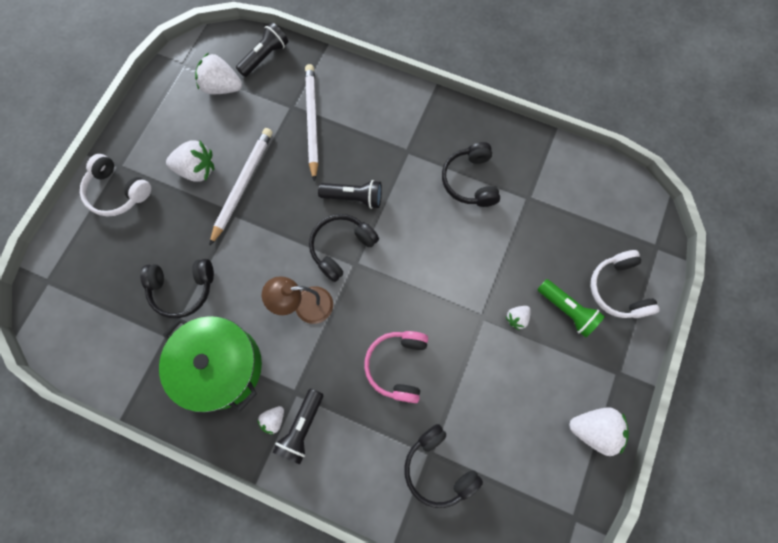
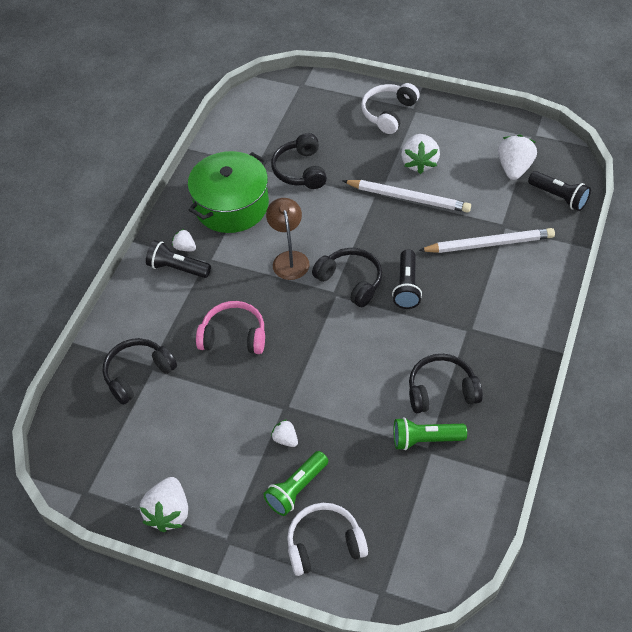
camera: 90 degrees right, 20 degrees down
(518, 199) = (425, 439): none -> green flashlight

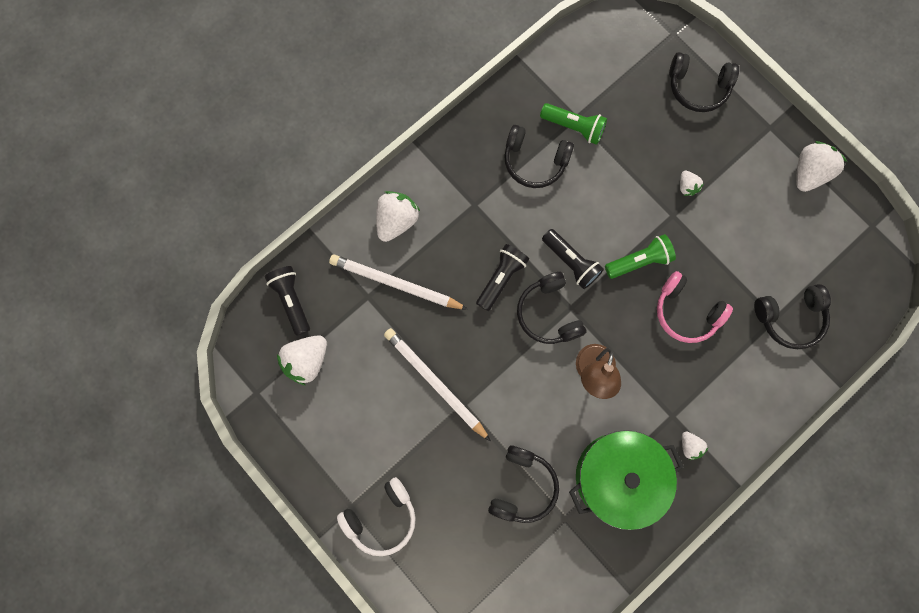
camera: 155 degrees left, 25 degrees up
(177, 268) = (707, 422): black flashlight -> black flashlight (571, 262)
(296, 489) = (698, 140): green flashlight -> green flashlight (639, 261)
(324, 544) = (697, 88): white headphones -> black headphones
(419, 163) = (395, 424): white strawberry -> white strawberry (397, 221)

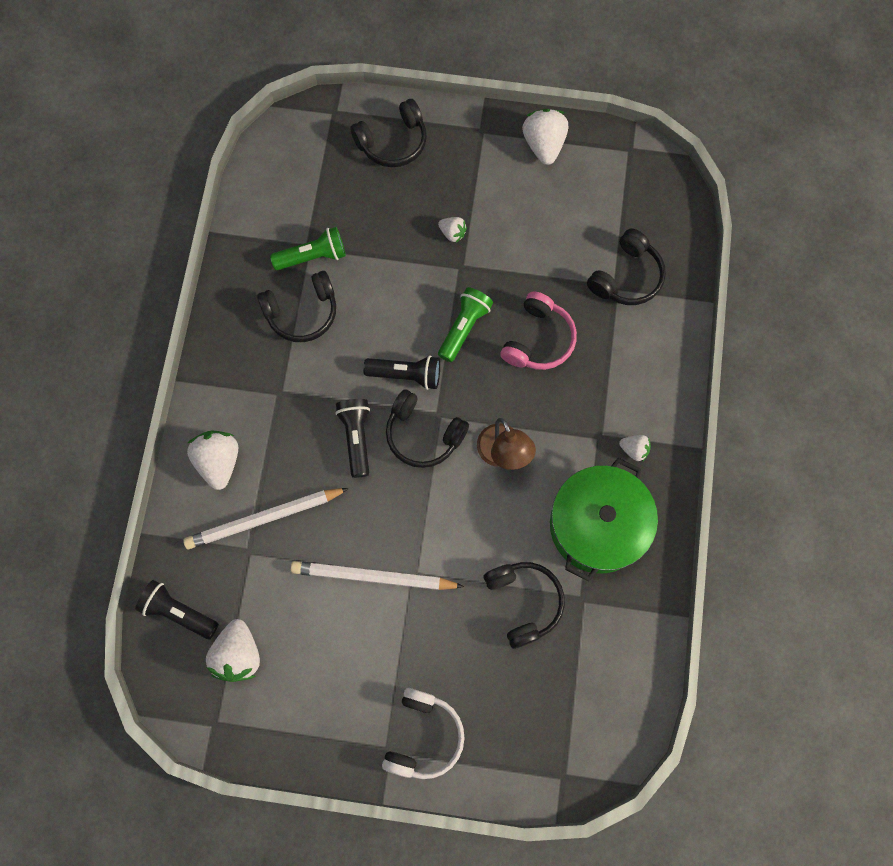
camera: 40 degrees left, 5 degrees down
(686, 312) = (538, 340): pink headphones -> pink headphones turned 60 degrees counterclockwise

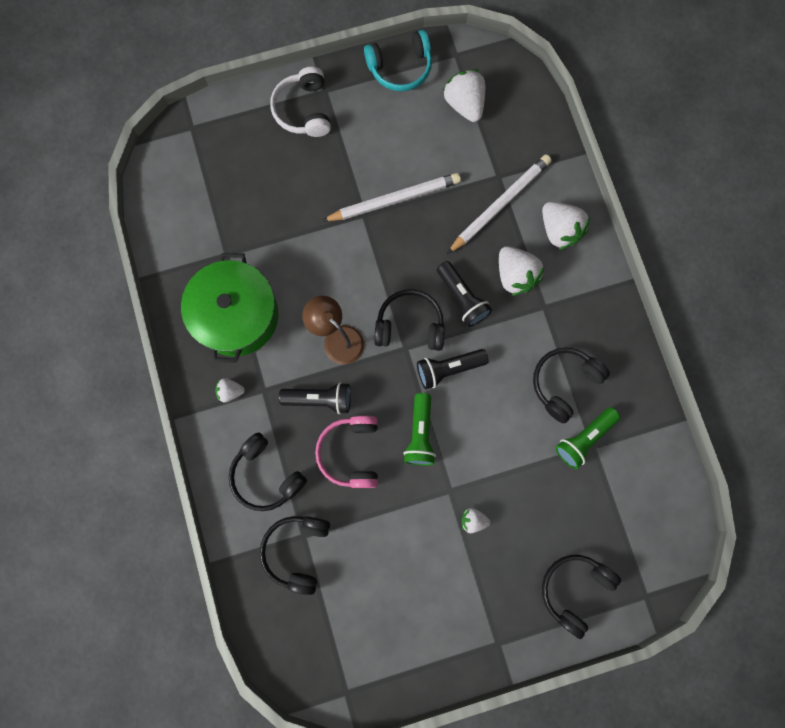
camera: 155 degrees right, 5 degrees up
(179, 612) = (524, 113): black flashlight -> black flashlight (319, 399)
(286, 737) = (400, 68): none -> turquoise headphones
(524, 602) = (270, 232): black headphones -> black headphones (266, 475)
(544, 145) = (431, 656): white strawberry -> white strawberry (515, 276)

